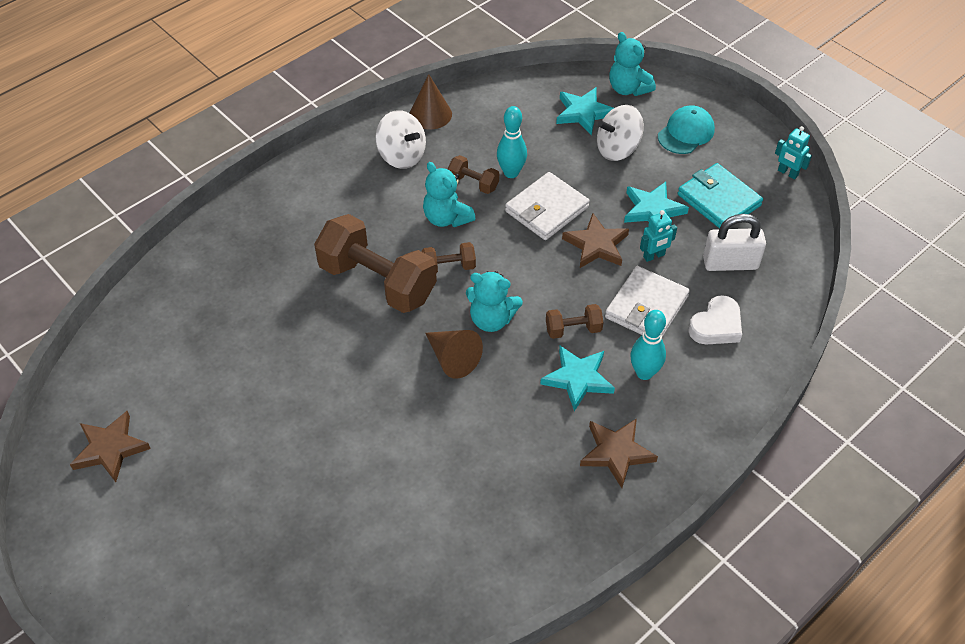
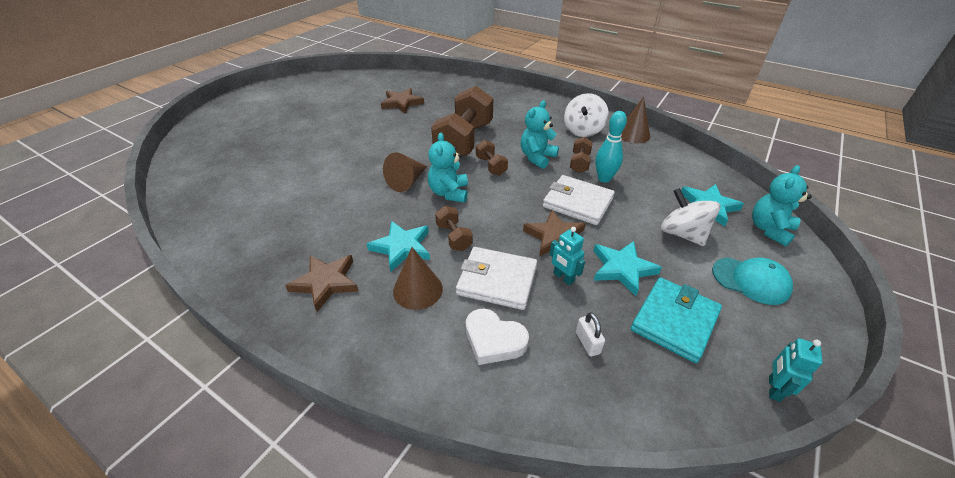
camera: 75 degrees right, 10 degrees down
(110, 449) = (323, 88): brown star -> brown star (402, 103)
(644, 373) = (418, 290): turquoise bowling pin -> brown cone
(730, 263) = (587, 343): white padlock -> white padlock, size x0.52

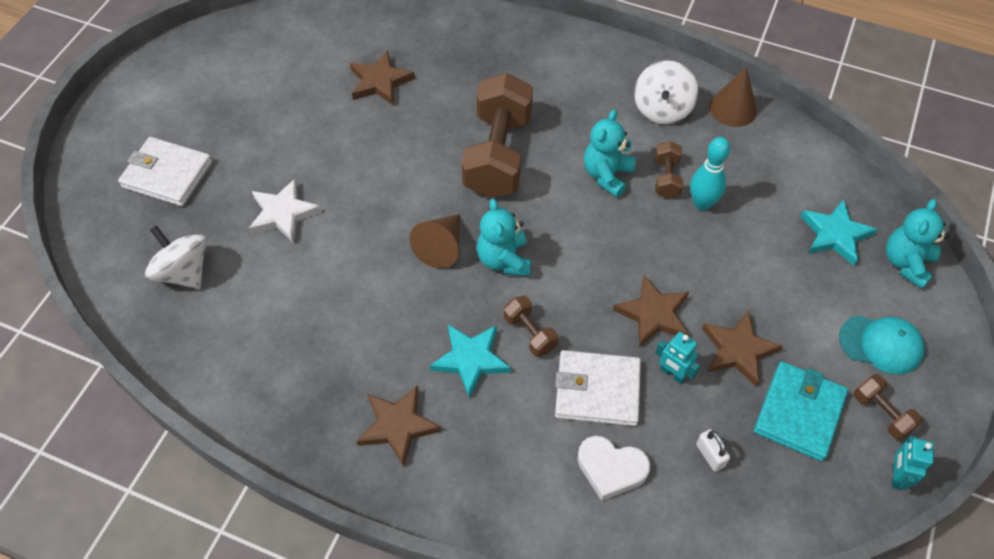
camera: 10 degrees left, 15 degrees up
(309, 154) = (283, 214): none -> white star
(418, 290) = (509, 418): brown cone -> none
(491, 166) = (547, 201): brown dumbbell -> brown dumbbell (881, 413)
(577, 202) = (673, 252): white wallet -> white wallet (167, 174)
(622, 269) = (738, 350): turquoise star -> brown star
(682, 234) = (804, 285): white spinning top -> white spinning top (183, 272)

